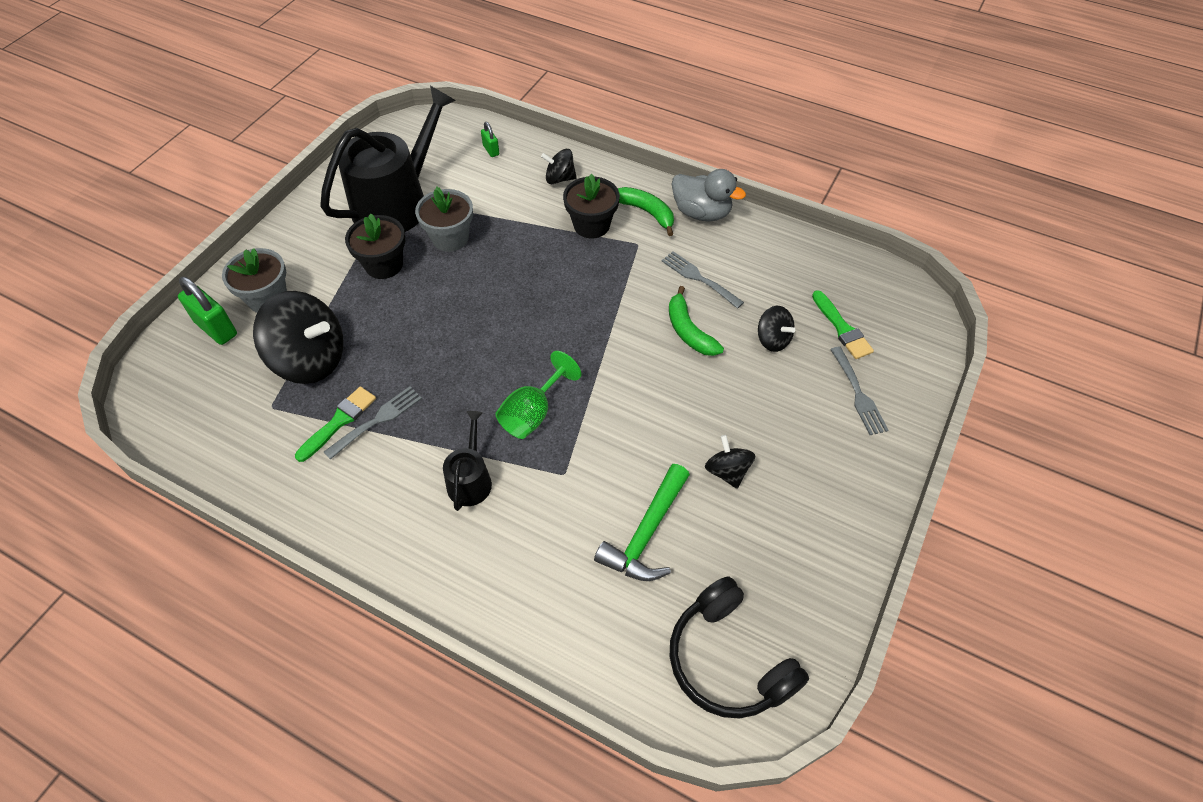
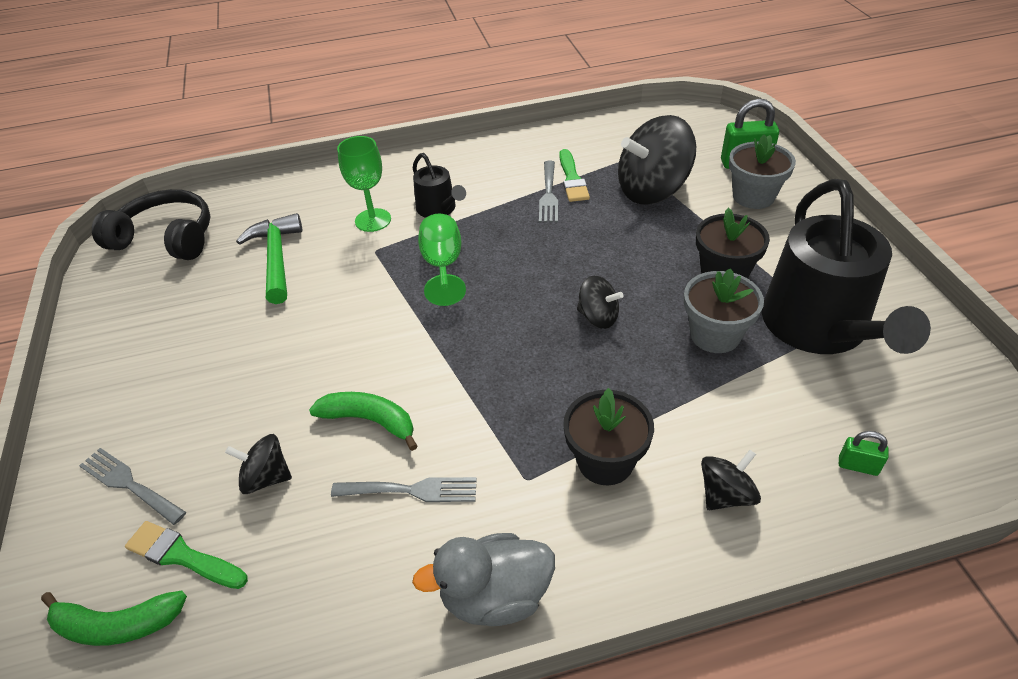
camera: 140 degrees right, 10 degrees down
(532, 514) = (373, 220): none -> green goblet
(646, 212) = (566, 534): green banana -> green banana (117, 625)
(727, 471) = (237, 331): black spinning top -> black spinning top (598, 317)

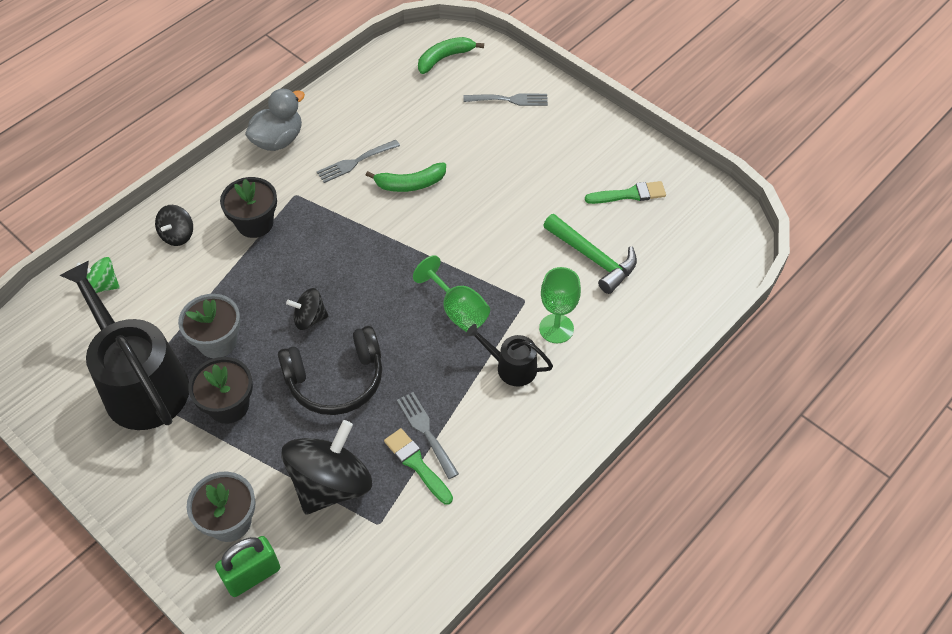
camera: 145 degrees right, 10 degrees up
(166, 238) = (700, 235): black headphones -> black headphones (336, 380)
(182, 556) = (445, 89): green brush -> green brush (629, 194)
(266, 478) = (440, 133): black spinning top -> none
(858, 466) = (102, 285): green padlock -> green spinning top

